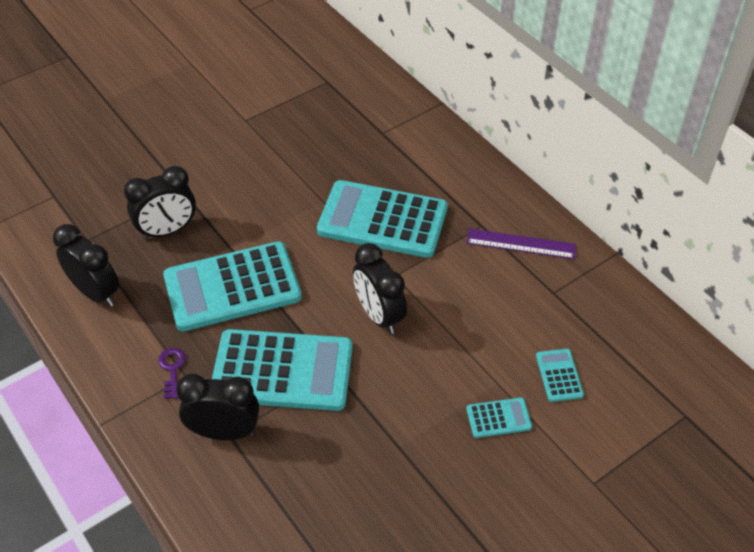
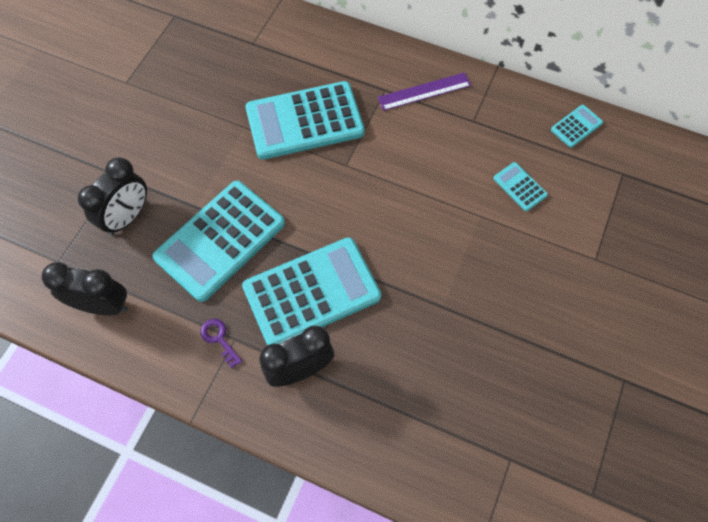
camera: 30 degrees left, 15 degrees up
(379, 315) = (356, 205): black clock -> none
(498, 418) = (499, 244): turquoise calculator -> turquoise calculator (576, 126)

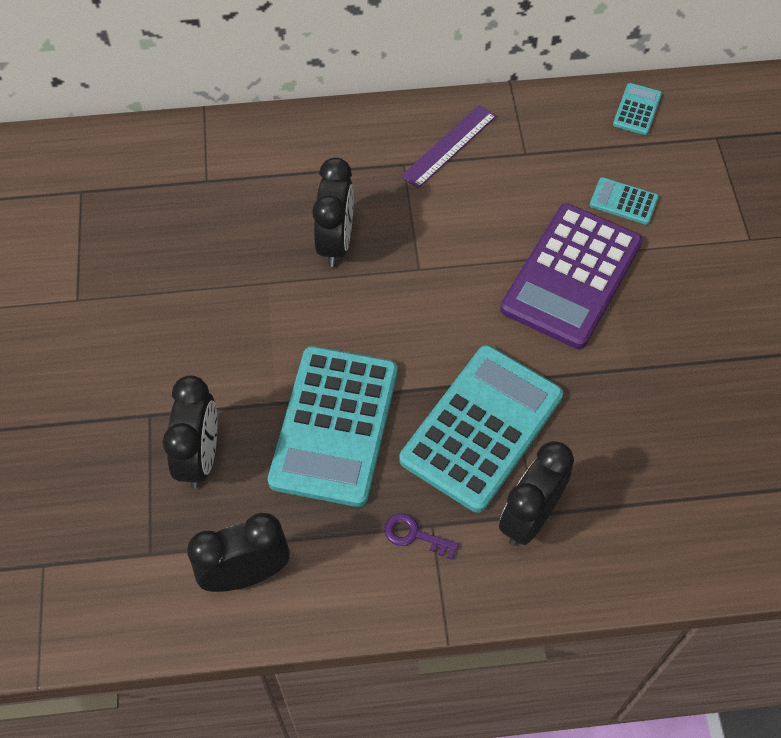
camera: 30 degrees left, 5 degrees down
(304, 121) = (336, 242): turquoise calculator -> black clock
(445, 221) = (572, 276): none -> purple calculator

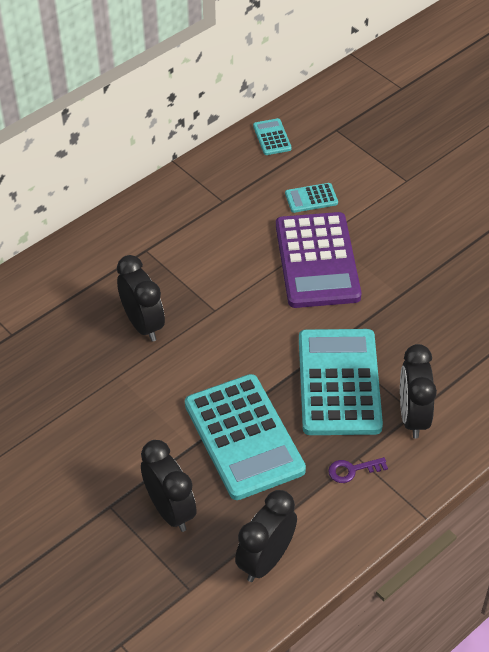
camera: 35 degrees left, 10 degrees down
(449, 146) = (167, 222): purple ruler -> none

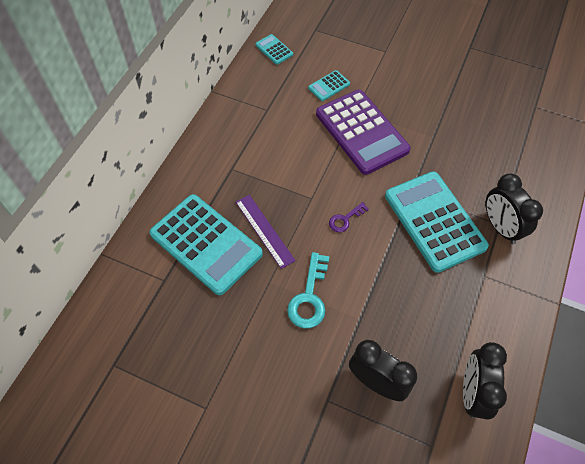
camera: 25 degrees left, 10 degrees up
(143, 324) = (264, 230): black clock -> purple ruler
(151, 405) = (309, 297): none -> turquoise key
(244, 437) = (394, 294): turquoise calculator -> turquoise calculator (206, 244)
(352, 470) = (486, 288): purple key -> purple key (345, 219)

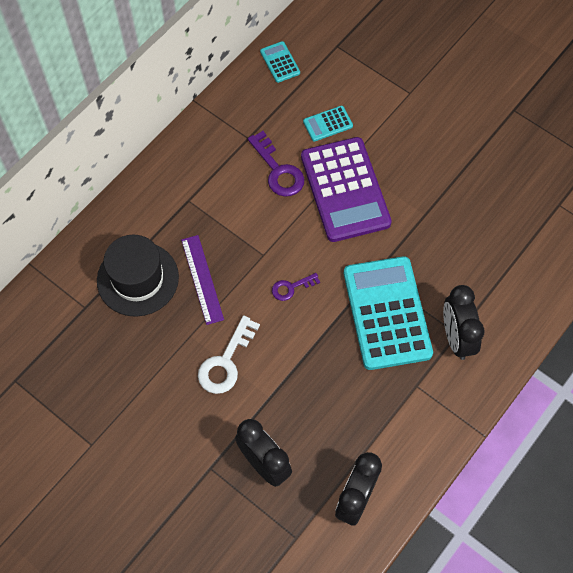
camera: 15 degrees right, 5 degrees up
(206, 244) = (137, 279): turquoise calculator -> black hat
(300, 129) = (278, 170): none -> purple key
(309, 297) = (226, 362): turquoise key -> white key

